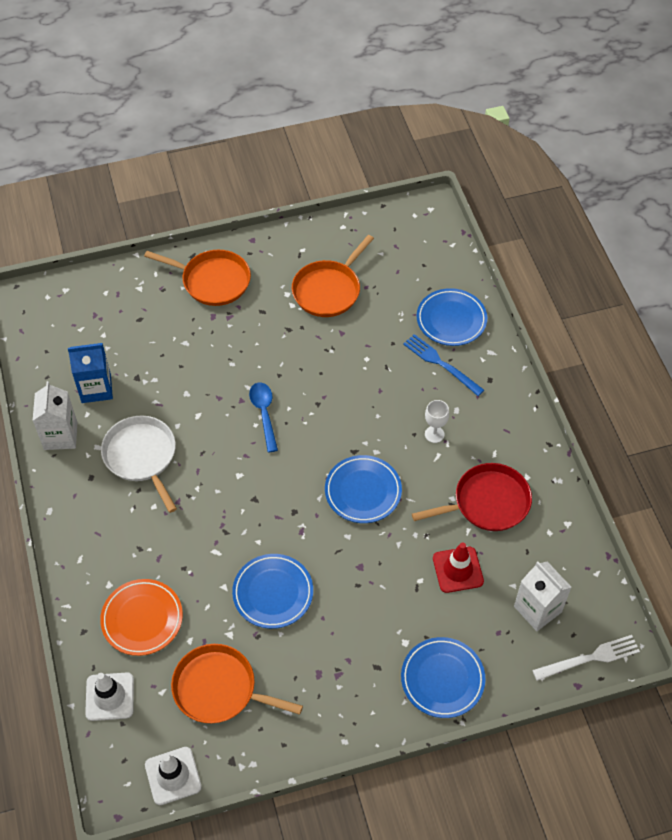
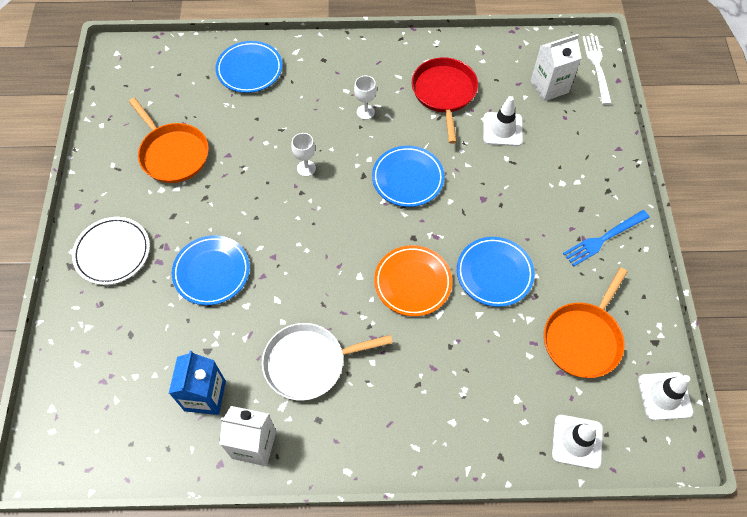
camera: 75 degrees left, 5 degrees up
(142, 619) = (498, 395): orange plate -> orange plate (412, 282)
(213, 281) = (113, 252): orange pan -> white plate
(264, 413) = (296, 240): blue spoon -> none
(347, 400) = (306, 168): none -> white goblet
(441, 363) = (293, 89): blue fork -> blue fork (603, 239)
(442, 679) = (600, 165): blue plate -> blue plate (212, 272)
(458, 570) = (502, 129): red traffic cone -> white traffic cone

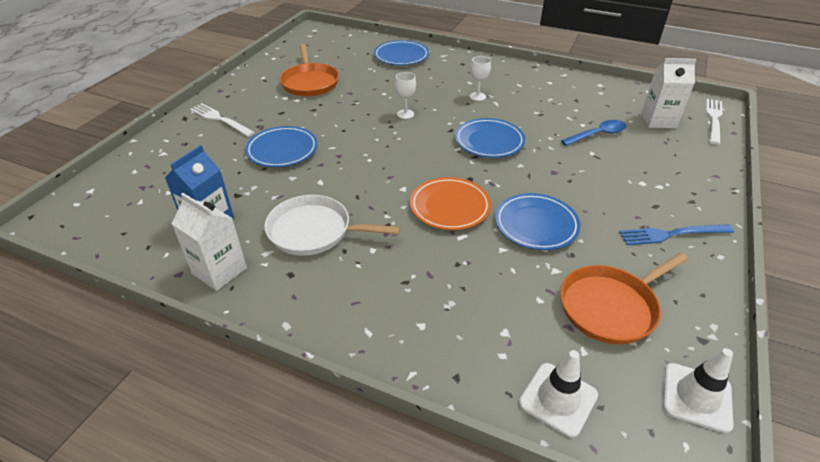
camera: 25 degrees right, 20 degrees down
(113, 252) = (220, 119): white plate -> white fork
(444, 93) = (554, 102): red pan -> none
(502, 129) = (597, 134): white traffic cone -> blue spoon

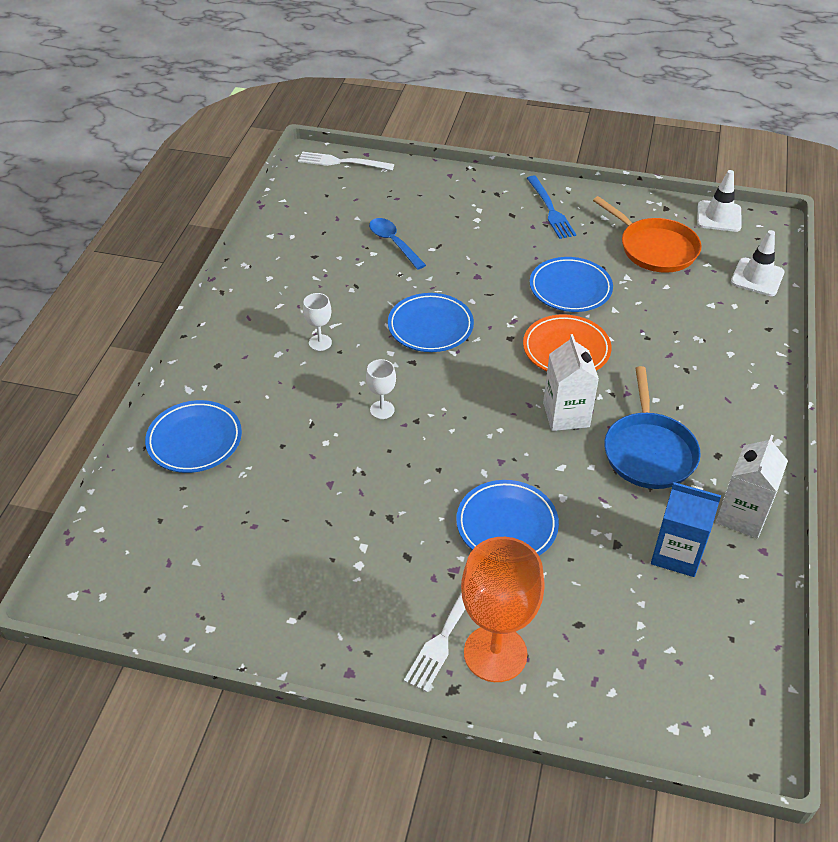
camera: 100 degrees left, 5 degrees up
(194, 133) = (495, 653): none -> orange goblet
(310, 82) = (303, 544): orange pan -> none
(314, 231) = (649, 452): white pan -> blue pan
(658, 120) = (352, 198): white carton -> white carton (566, 415)

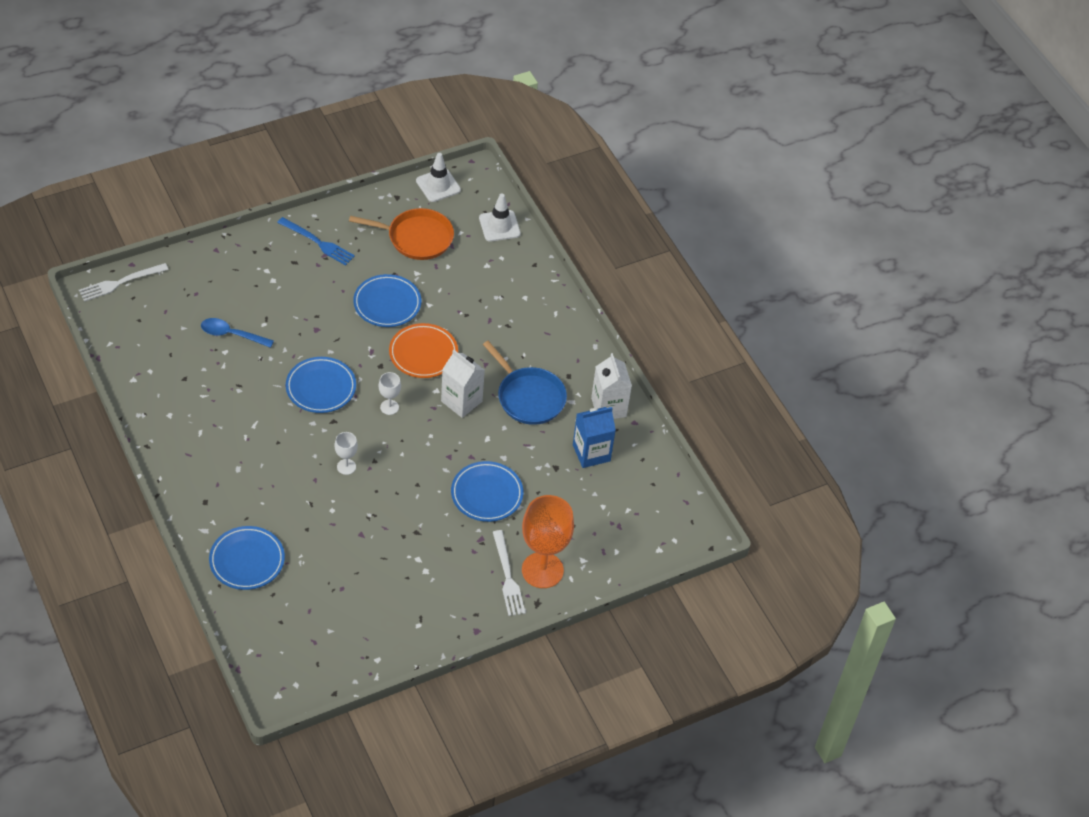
camera: 45 degrees left, 5 degrees up
(320, 342) = (258, 443): white goblet -> white goblet (389, 407)

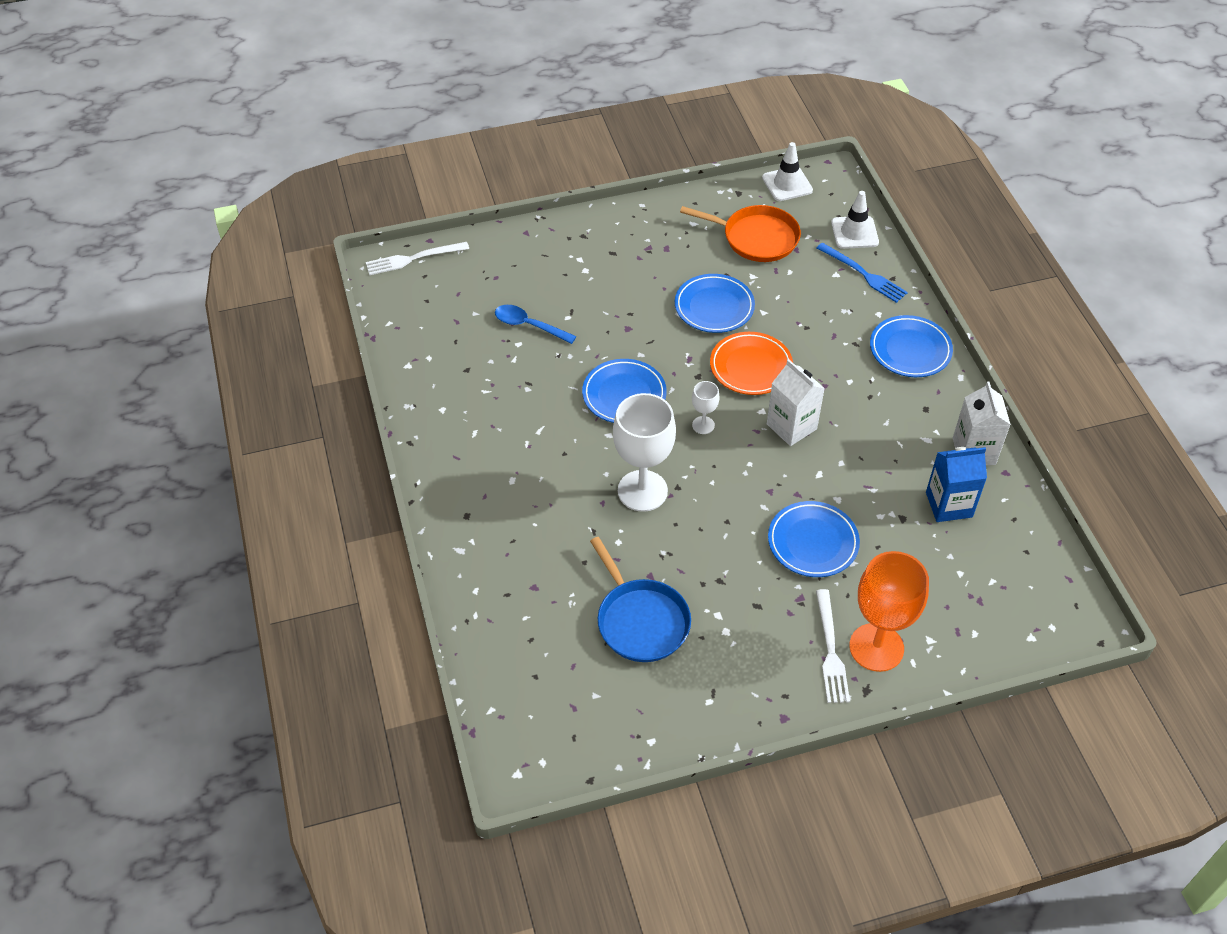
camera: 15 degrees right, 0 degrees up
(247, 560) = (505, 593): blue plate -> blue plate (910, 350)
(318, 242) = (642, 234): blue fork -> blue fork (863, 274)
(346, 467) = (642, 491): white goblet -> white goblet, size x2.14
(529, 397) = (874, 429): blue pan -> blue pan (641, 621)

